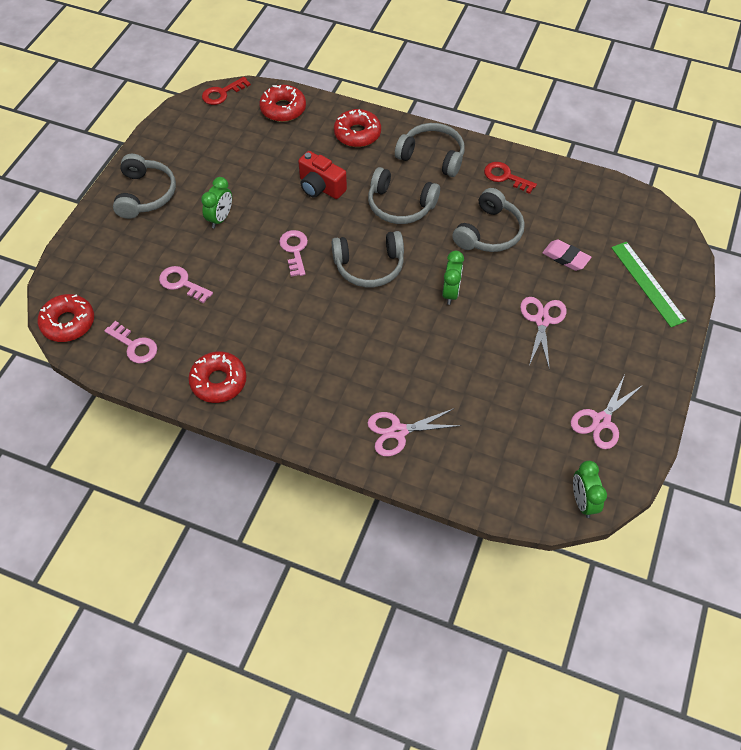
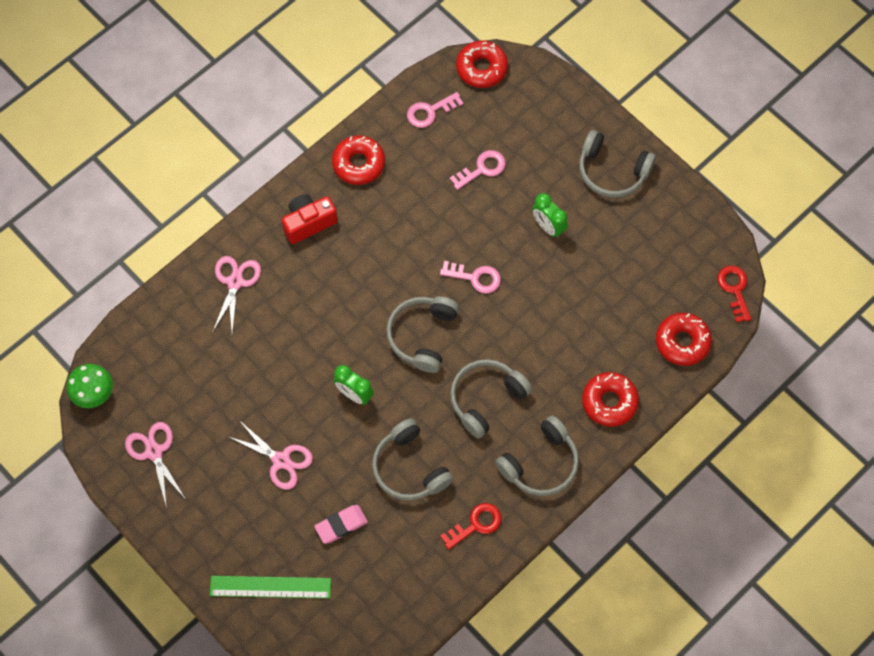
camera: 115 degrees right, 10 degrees up
(320, 187) = (547, 333): red camera -> red camera (308, 223)
(582, 501) = (94, 394): green clock -> green mushroom

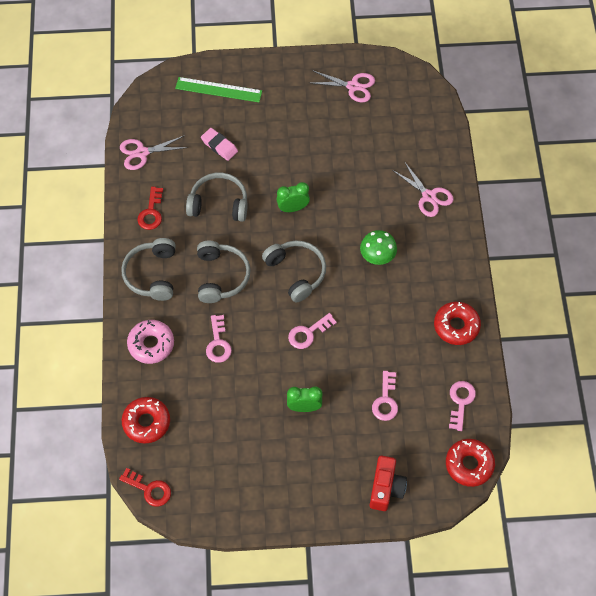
camera: 130 degrees right, 5 degrees down
(94, 394) = (418, 80): green mushroom -> green mushroom (377, 257)
(270, 587) = (218, 90): green ruler -> green ruler turned 60 degrees clockwise
(281, 460) = (287, 143): pink scissors -> pink scissors (142, 153)
(308, 223) = (436, 265): red camera -> red camera (386, 488)
(341, 525) = (219, 146): pink eraser -> pink eraser turned 60 degrees counterclockwise
(554, 345) = (218, 343): none -> pink key
(609, 402) = (151, 344): red donut -> pink donut
(612, 171) = (309, 485): grey headphones -> none

